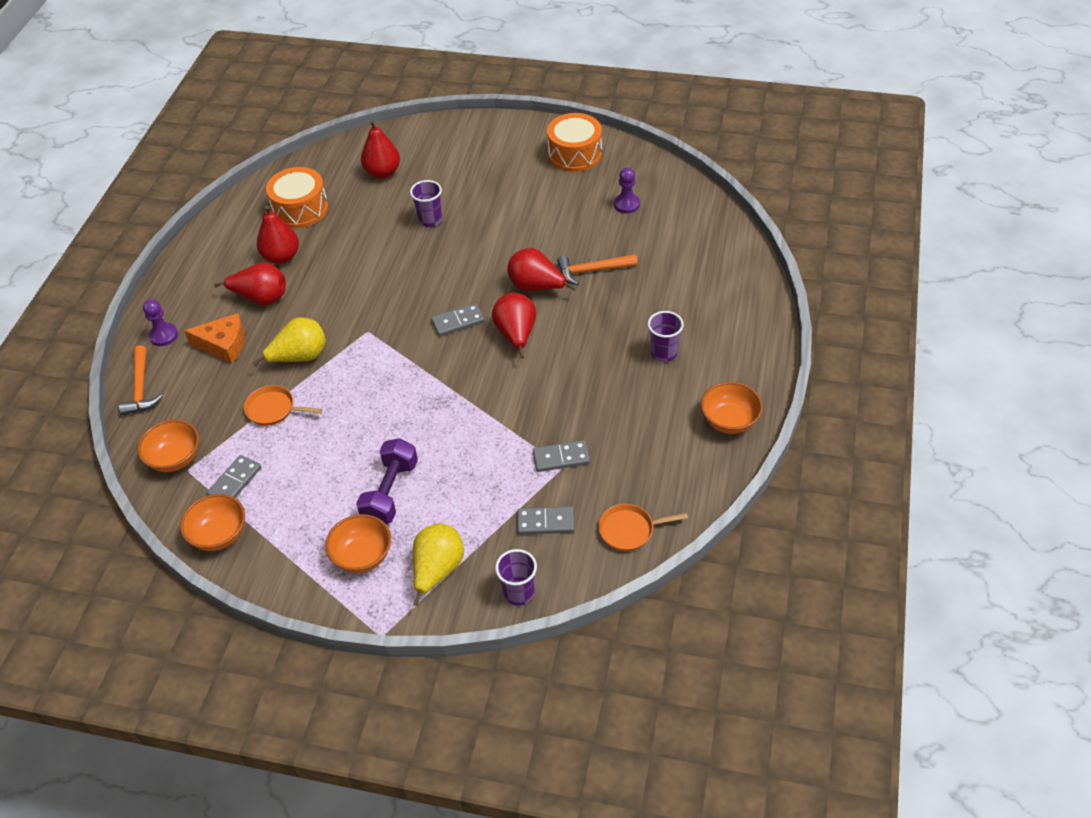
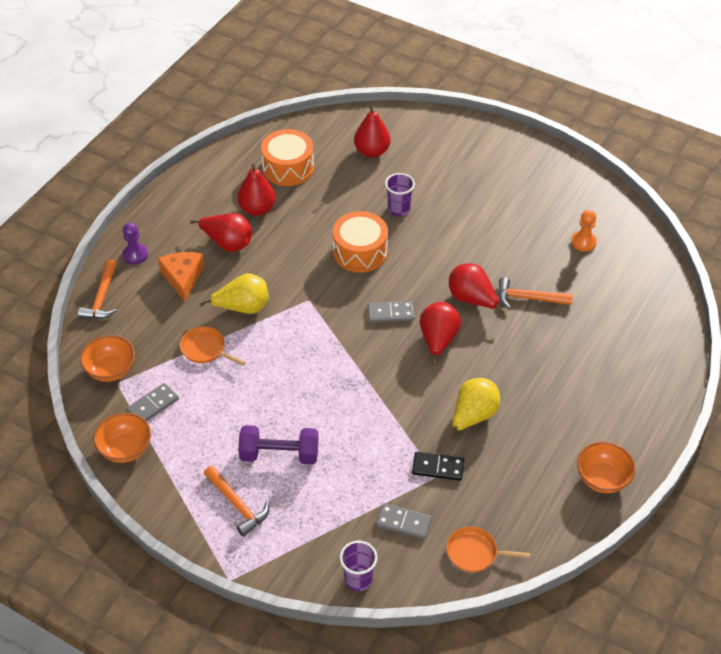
camera: 15 degrees right, 0 degrees up
(224, 345) = (182, 278): orange cheese -> orange cheese turned 120 degrees counterclockwise
(362, 556) = (237, 504): orange bowl -> orange hammer
(390, 492) = (279, 454): purple dumbbell -> purple dumbbell turned 60 degrees clockwise
(437, 570) = (296, 537): yellow pear -> yellow pear (473, 416)
(561, 458) = (438, 467): grey domino -> black domino
(575, 154) = (553, 179): orange drum -> orange drum (360, 252)
(626, 204) = (583, 242): purple pawn -> orange pawn
(664, 353) = (566, 396): purple cup -> none

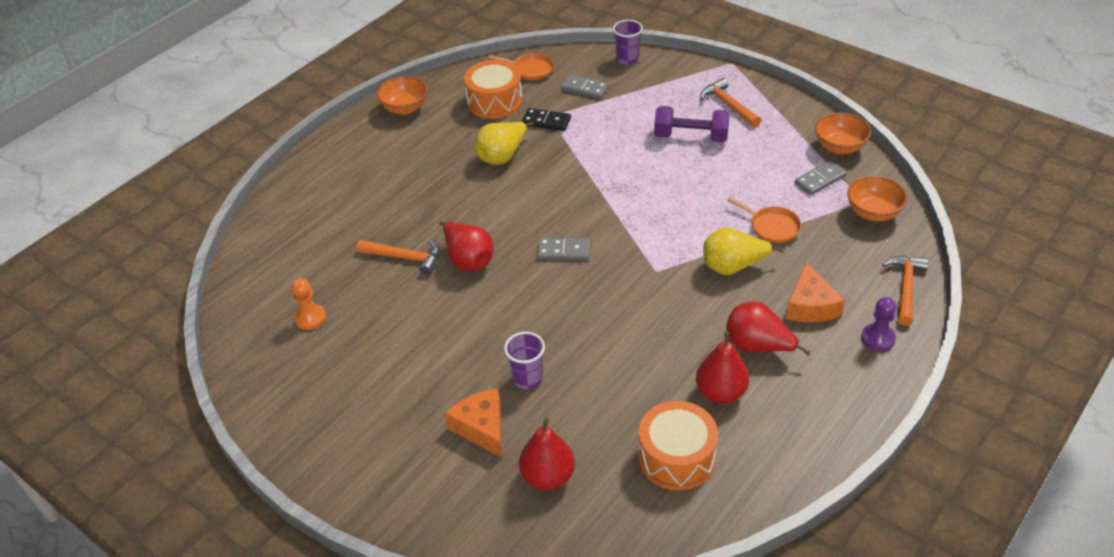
camera: 170 degrees left, 5 degrees down
(360, 252) = (588, 323): orange drum -> orange drum (494, 101)
(423, 176) = (481, 427): none -> orange cheese
(438, 340) = (518, 221): red pear -> none

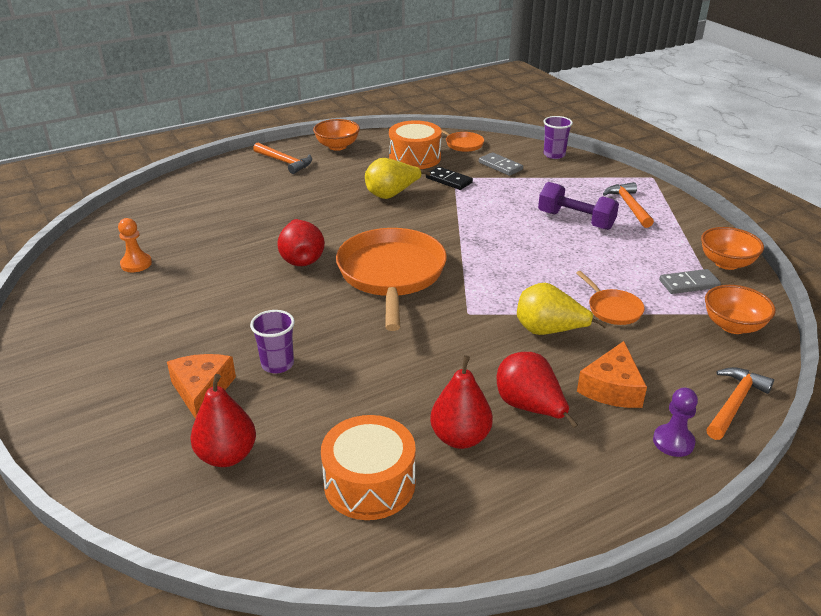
camera: 20 degrees right, 10 degrees down
(404, 258) = (250, 243): orange hammer -> orange hammer (284, 162)
(564, 251) = (391, 274): grey domino -> orange pan

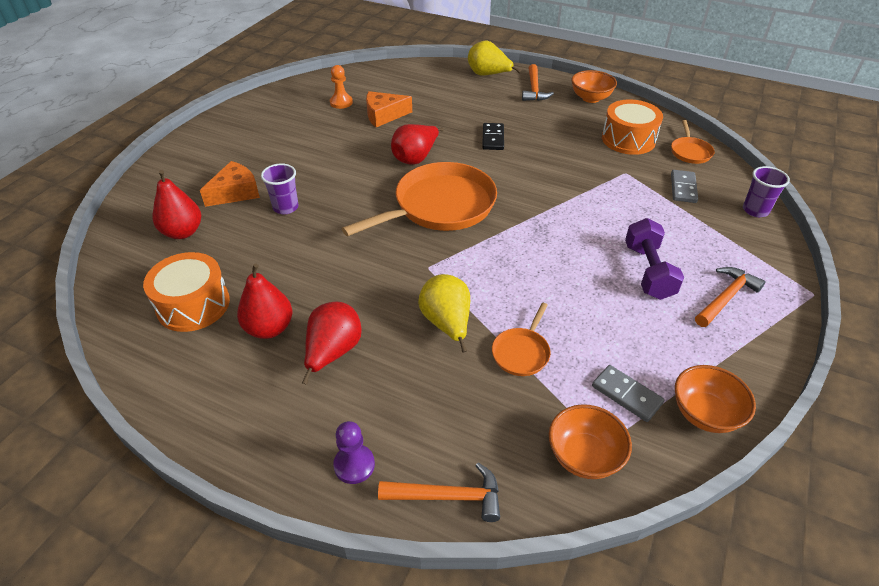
camera: 55 degrees right, 10 degrees up
(392, 194) = (553, 155): yellow pear -> yellow pear (488, 75)
(449, 180) = (616, 172): black domino -> black domino (493, 138)
(612, 388) = (399, 395): orange cheese -> orange cheese (384, 115)

